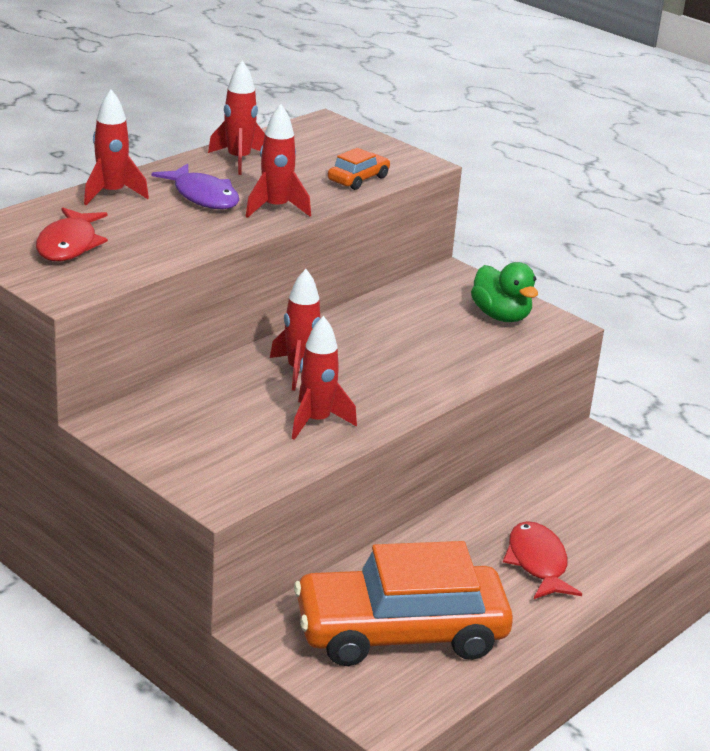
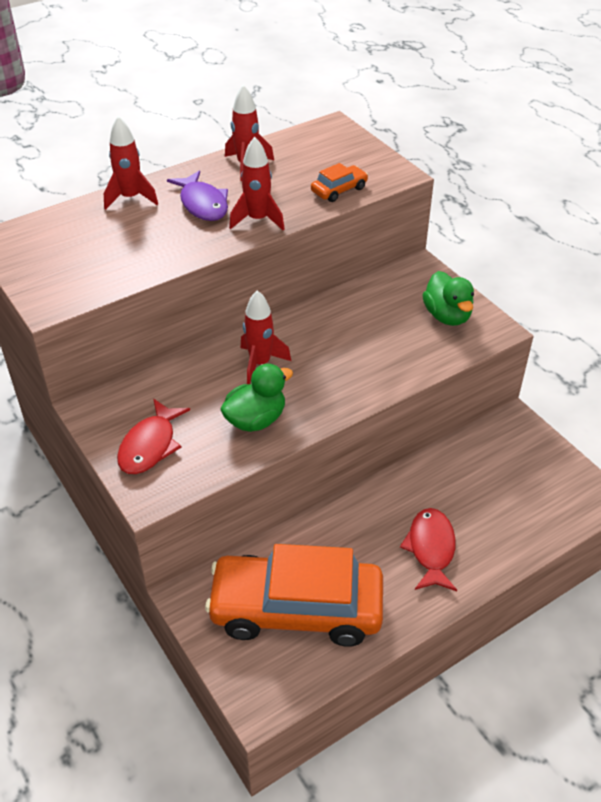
camera: 15 degrees right, 15 degrees up
(69, 245) = (75, 252): red fish -> red fish (150, 445)
(316, 421) = (256, 420): red rocket -> green duck

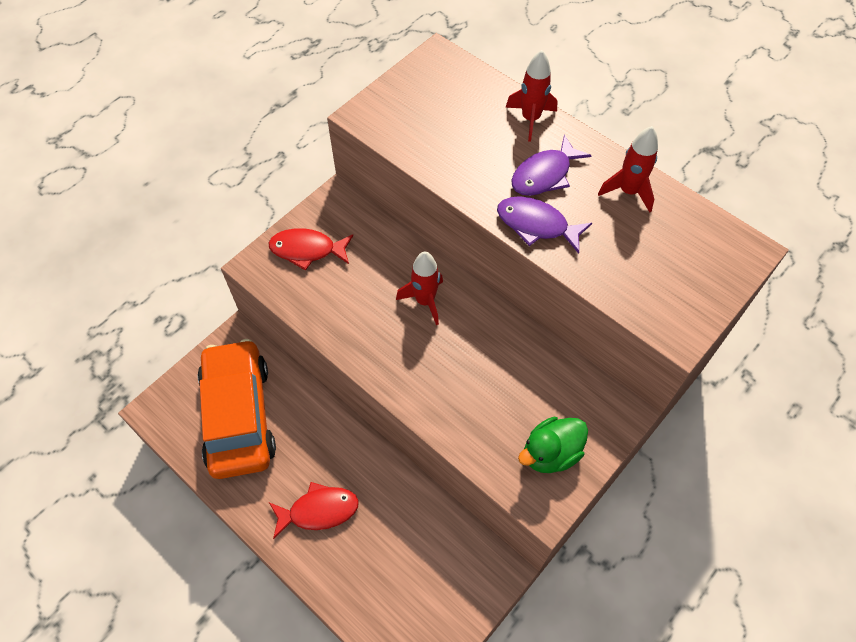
camera: 75 degrees right, 15 degrees up
(256, 420) = (354, 316): green duck -> none
(257, 220) = (536, 225): red rocket -> purple fish
(339, 190) = (620, 283): orange car -> none

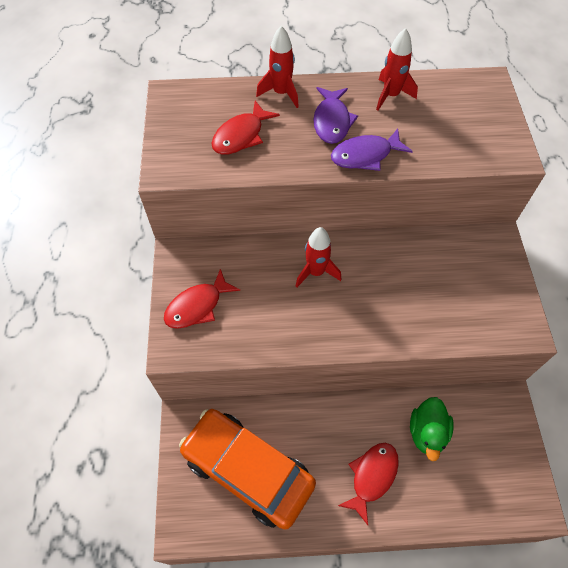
camera: 45 degrees left, 0 degrees up
(453, 131) = (241, 136): none -> red fish
(550, 453) = (492, 297): green duck -> green duck (427, 433)

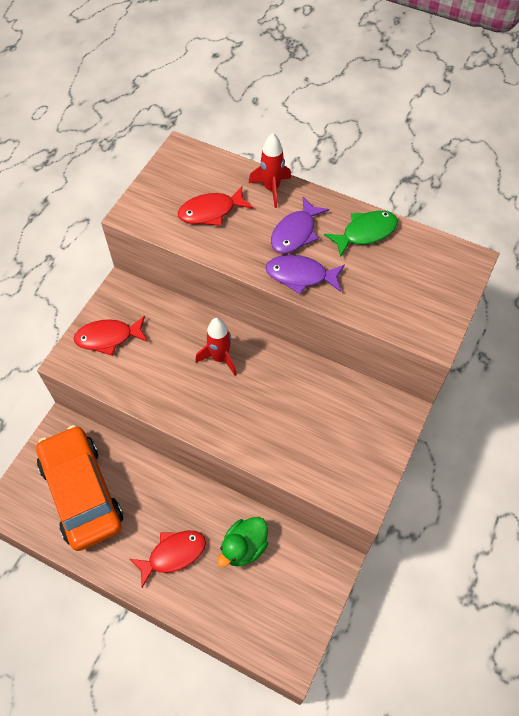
camera: 30 degrees right, 0 degrees up
(391, 95) = (365, 233): red rocket -> green fish

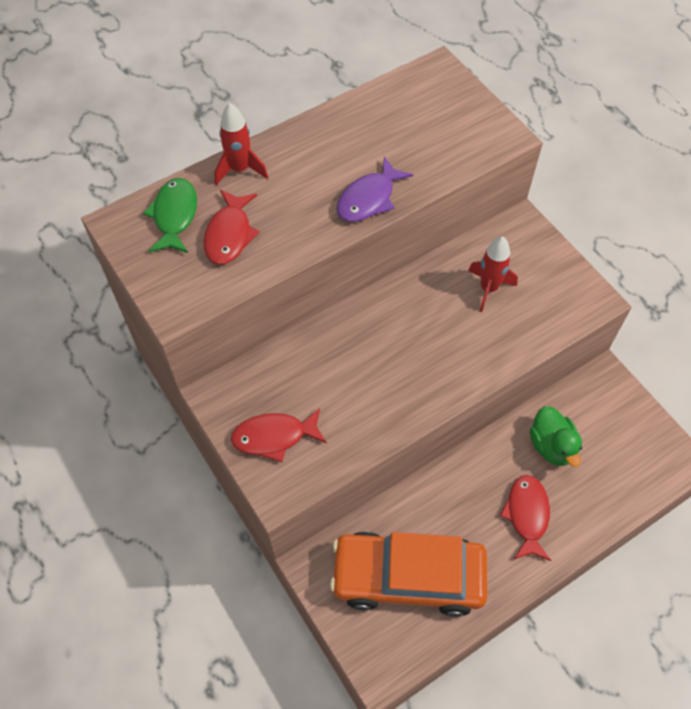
camera: 60 degrees left, 0 degrees up
(108, 337) = (274, 437): red fish -> red fish turned 60 degrees clockwise
(220, 358) = (371, 341): red rocket -> red rocket (488, 288)
(295, 233) = (313, 177): purple fish -> none
(365, 233) = (353, 124): green fish -> green fish (175, 215)

